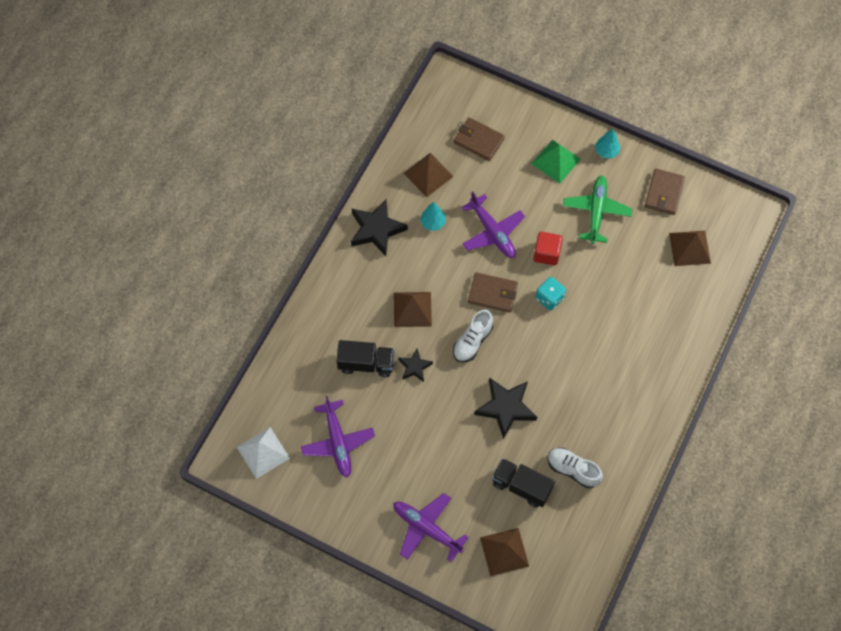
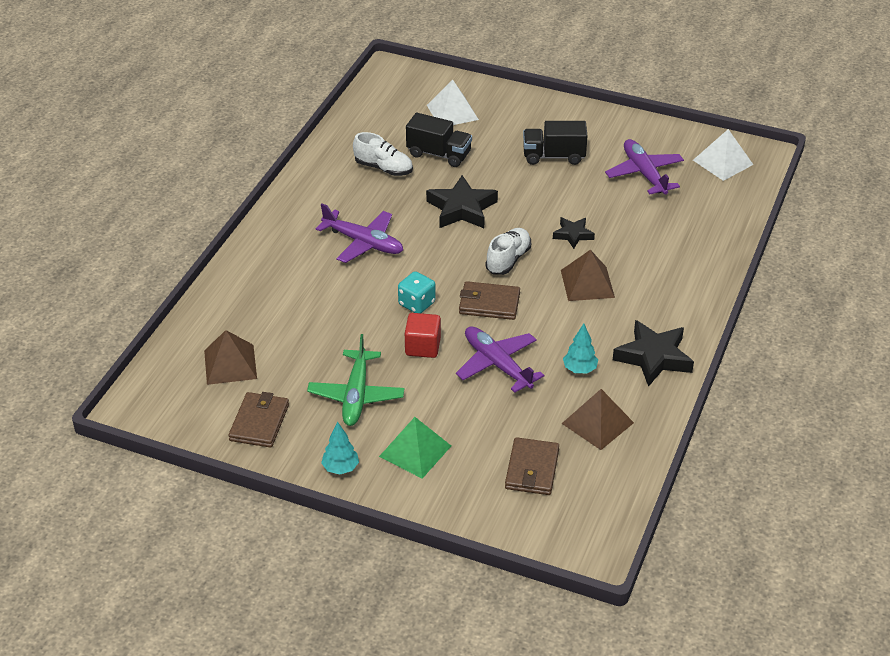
camera: 175 degrees right, 25 degrees down
(366, 363) = (630, 234): black truck -> black truck (553, 156)
(427, 528) = (534, 122): purple plane -> purple plane (363, 243)
(478, 140) = (532, 469): brown wallet -> brown wallet turned 75 degrees clockwise
(504, 552) = (452, 112): brown pyramid -> white pyramid

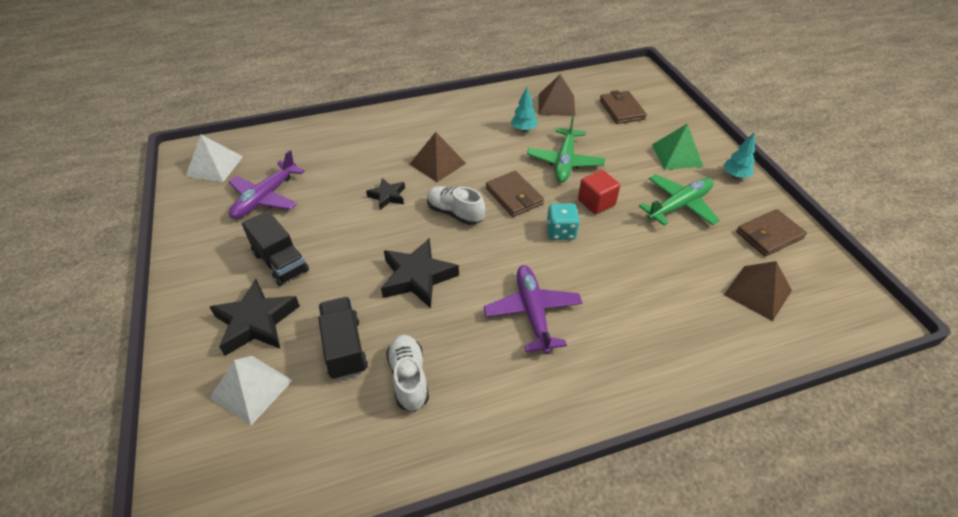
camera: 130 degrees left, 5 degrees up
(497, 364) = (565, 162): purple plane -> green plane
(508, 260) = (455, 213): white shoe -> white shoe turned 45 degrees clockwise
(532, 469) = (621, 110): brown wallet -> brown wallet turned 75 degrees counterclockwise
(653, 357) = (477, 109): black star -> black star (256, 322)

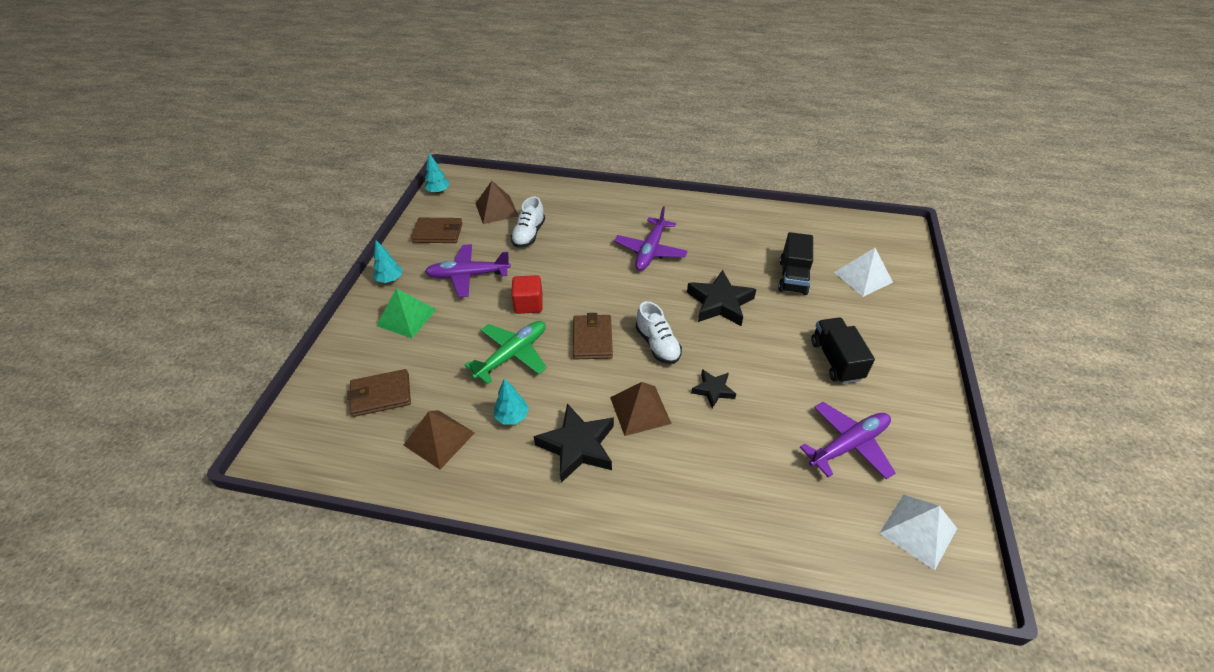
camera: 150 degrees left, 0 degrees up
(256, 322) = (859, 318): black star -> black star (577, 446)
(409, 378) = (754, 247): white shoe -> white shoe (529, 234)
(561, 232) = (581, 293): turquoise dice -> none
(621, 110) = (381, 395): brown wallet -> brown wallet turned 60 degrees clockwise
(679, 206) = (468, 275): green plane -> purple plane
(853, 287) = (438, 191): none -> turquoise tree

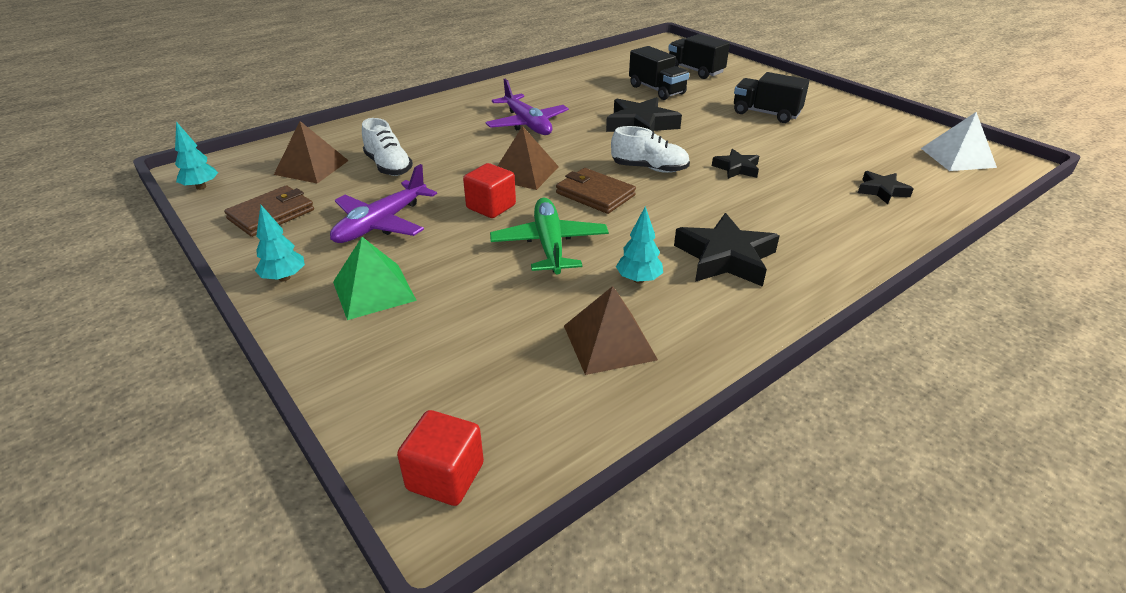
camera: 50 degrees left, 10 degrees down
(295, 438) = (445, 476): none -> red cube
(381, 395) = (477, 362): brown wallet -> none
(640, 410) = (718, 208): brown pyramid -> brown pyramid (524, 172)
(779, 497) = (882, 191): none -> black star
(848, 445) = (855, 145): purple plane -> none
(863, 277) = (695, 71): white pyramid -> black truck

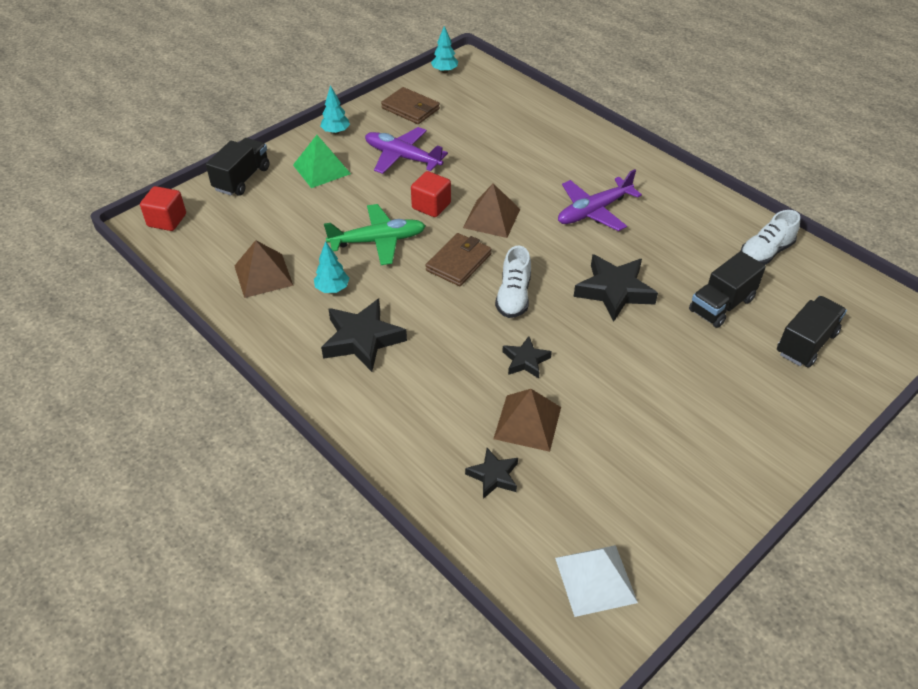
camera: 85 degrees right, 10 degrees up
(311, 167) = (482, 109): brown pyramid -> brown pyramid (527, 422)
(388, 166) = (490, 145): white shoe -> white shoe (765, 252)
(765, 114) = (680, 401): black truck -> black truck (242, 179)

